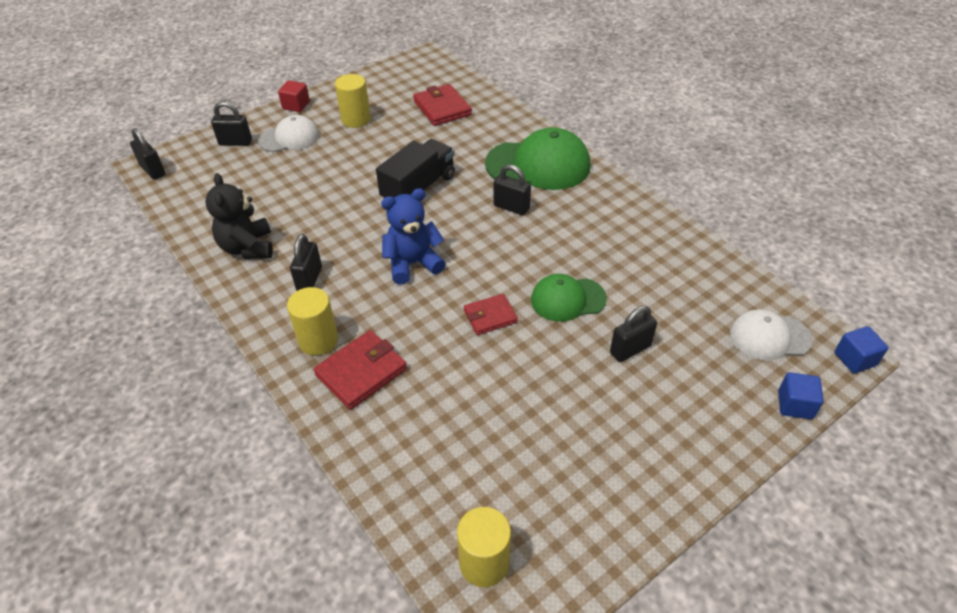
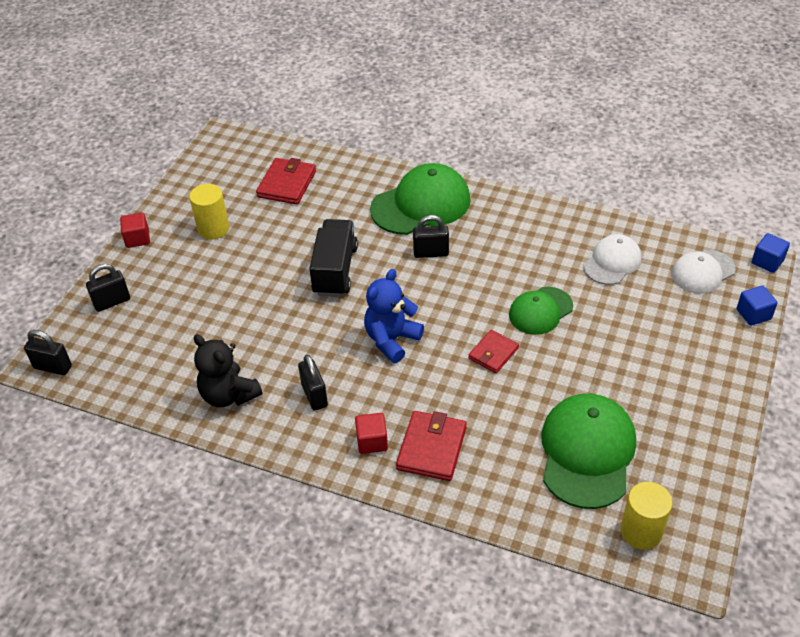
camera: 30 degrees left, 0 degrees up
(289, 138) = (164, 274): white cap -> white cap (612, 262)
(318, 340) = (372, 441): yellow cylinder -> red cube
(442, 108) = (287, 184): red wallet -> red wallet turned 75 degrees clockwise
(498, 452) = (587, 452): none -> green cap
(630, 349) = (617, 328): black padlock -> none

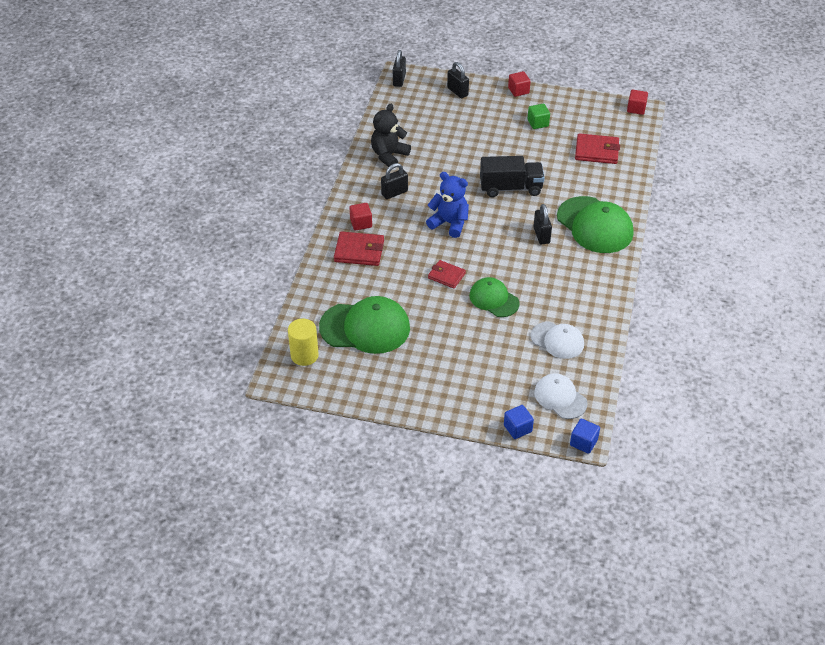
camera: 80 degrees right, 0 degrees up
(213, 229) = (538, 123): yellow cylinder -> green cube
(218, 140) = (636, 109): none -> red cube

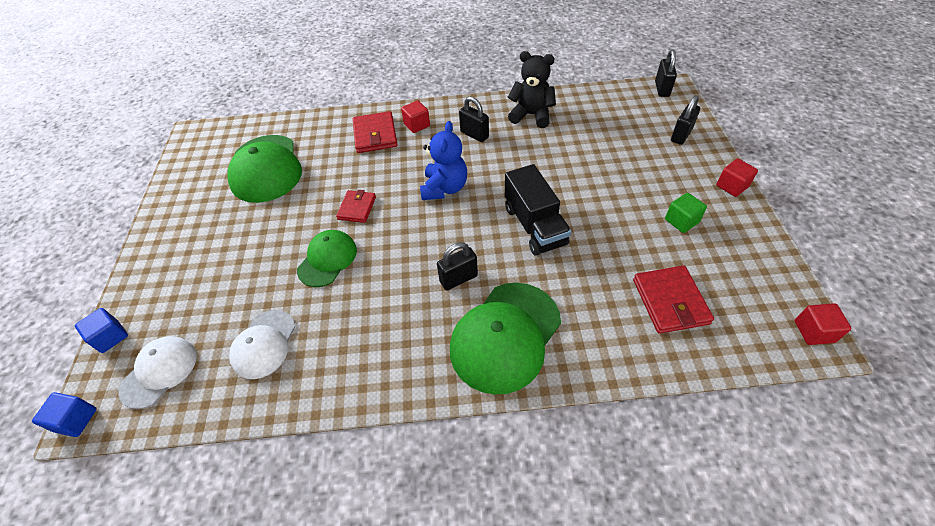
camera: 75 degrees right, 5 degrees up
(304, 355) = (224, 140): yellow cylinder -> none
(399, 80) = (662, 89): black padlock -> black padlock turned 75 degrees counterclockwise

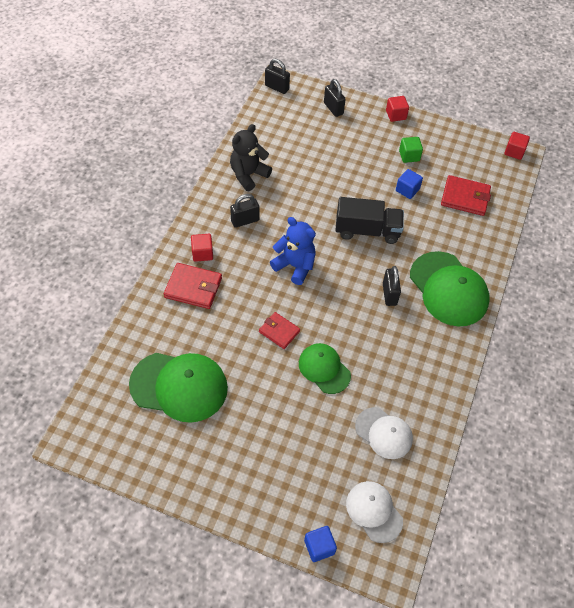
camera: 70 degrees left, 5 degrees up
(76, 420) = (390, 578): blue cube -> blue cube (407, 190)

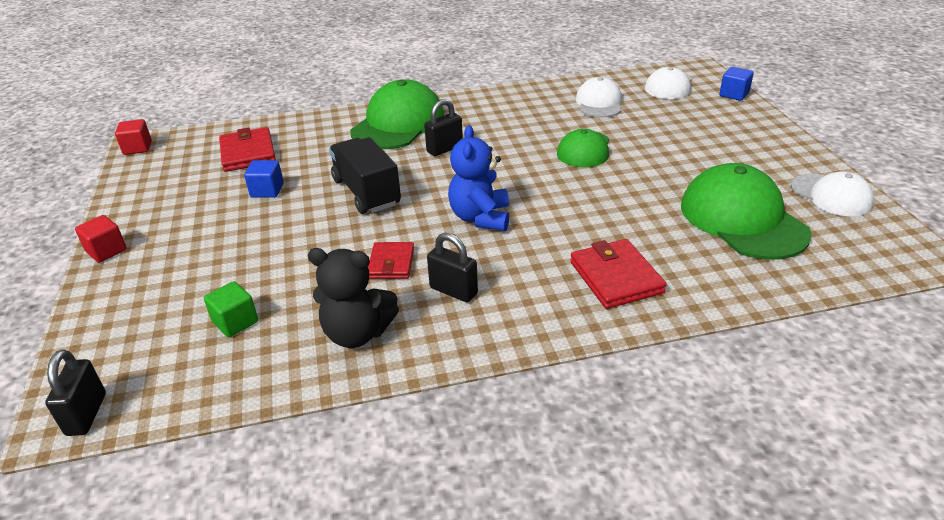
camera: 120 degrees left, 20 degrees down
(152, 459) = (831, 195): none -> white cap
(202, 253) = (555, 299): red cube -> none
(279, 331) = (582, 190): red wallet -> red wallet (391, 263)
(333, 108) = (121, 316): black padlock -> none
(409, 156) = (197, 210): green cube -> green cube (235, 322)

